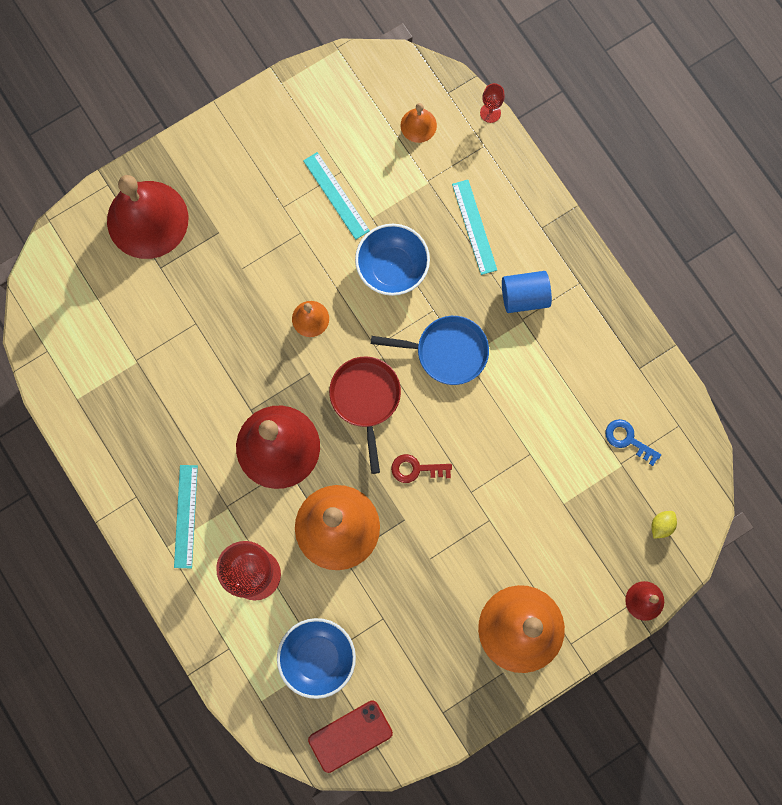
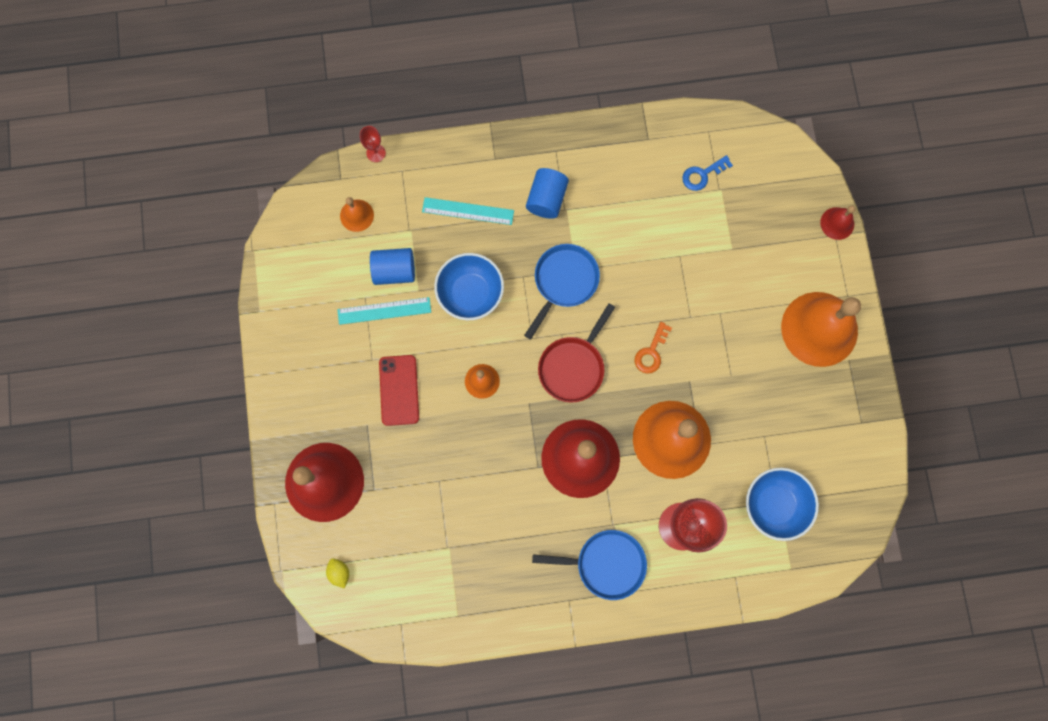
camera: 65 degrees left, 0 degrees up
(186, 516) = (605, 564): turquoise ruler -> blue pan
(350, 736) = (850, 507): red phone -> red phone (399, 390)
(366, 399) = (573, 366): red pan -> red pan turned 75 degrees counterclockwise
(380, 186) = (394, 271): none -> blue cylinder
(415, 469) = (651, 352): red key -> orange key
(661, 525) = (782, 182): yellow lemon -> yellow lemon (339, 572)

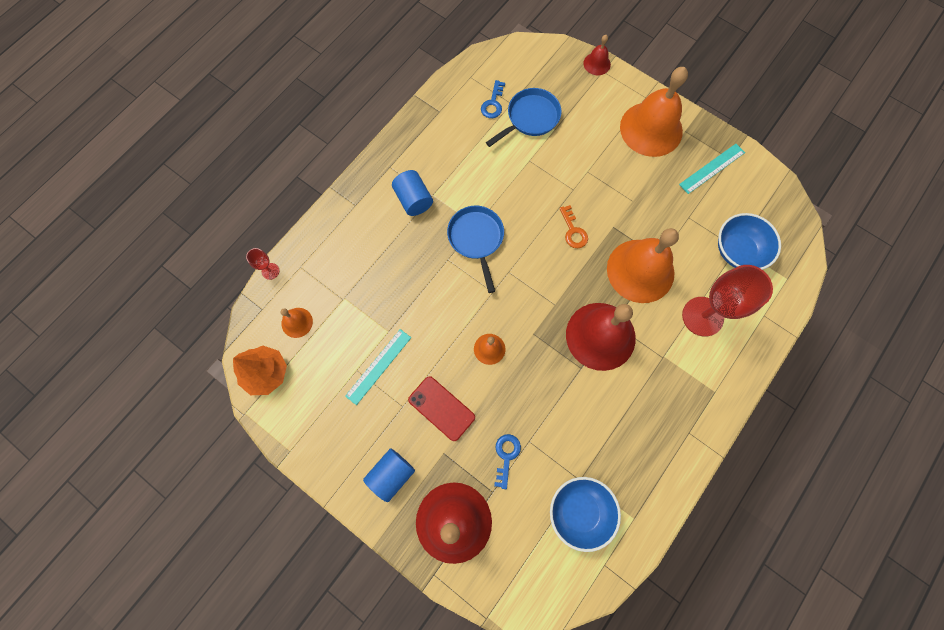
camera: 45 degrees left, 5 degrees down
(297, 234) = (266, 373): none -> orange tree
(339, 572) = (528, 574): yellow lemon -> none
(394, 271) = (359, 334): blue cylinder -> blue cylinder (391, 474)
(411, 474) = (506, 456): none -> blue key
(468, 211) = (370, 252): turquoise ruler -> turquoise ruler (712, 168)
(470, 293) = (424, 301): blue bowl -> blue bowl (579, 511)
(573, 366) = (536, 284): red pan -> none
(605, 564) = (685, 386): blue pan -> blue pan (530, 118)

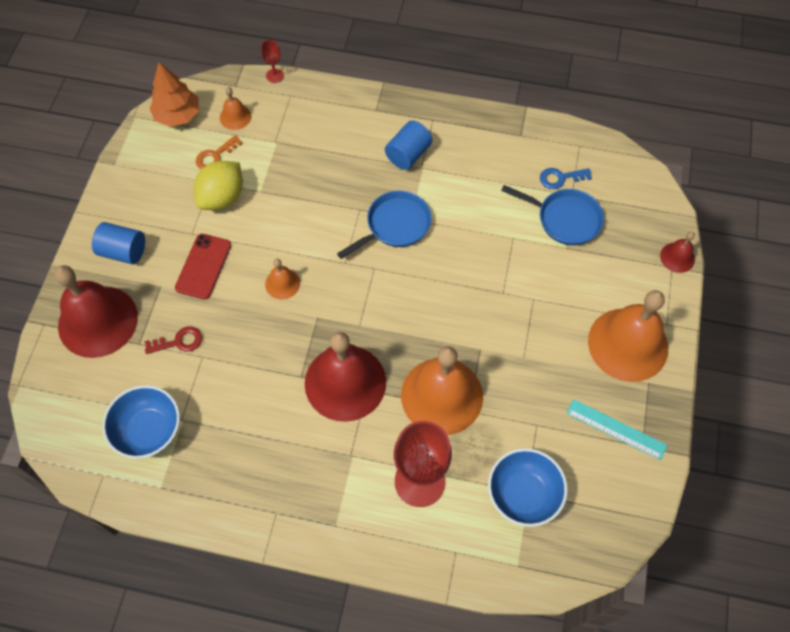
camera: 65 degrees right, 10 degrees down
(378, 366) = (222, 197): turquoise ruler -> yellow lemon
(506, 456) = (179, 341): blue key -> red key
(573, 231) = (453, 311): orange key -> orange key (215, 156)

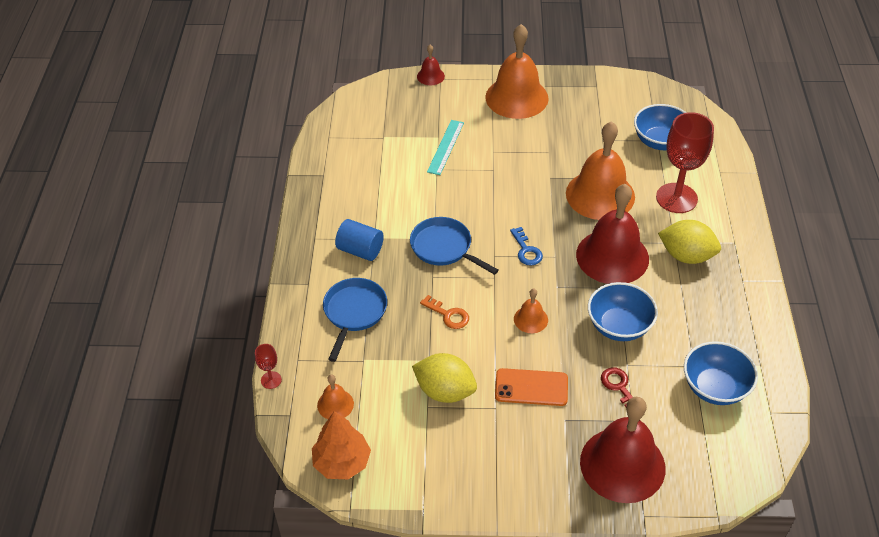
camera: 100 degrees left, 15 degrees down
(123, 251) = (534, 465): blue cylinder -> none
(203, 266) = (531, 387): red phone -> orange phone
(215, 156) = (393, 410): orange key -> orange key (448, 315)
(250, 362) = (619, 326): none -> blue bowl
(327, 462) = (686, 256): none -> yellow lemon
(560, 178) = (367, 146): blue key -> blue key (526, 250)
(564, 219) = (409, 140): blue pan -> blue pan (354, 313)
(616, 429) = (589, 99): turquoise ruler -> turquoise ruler (446, 147)

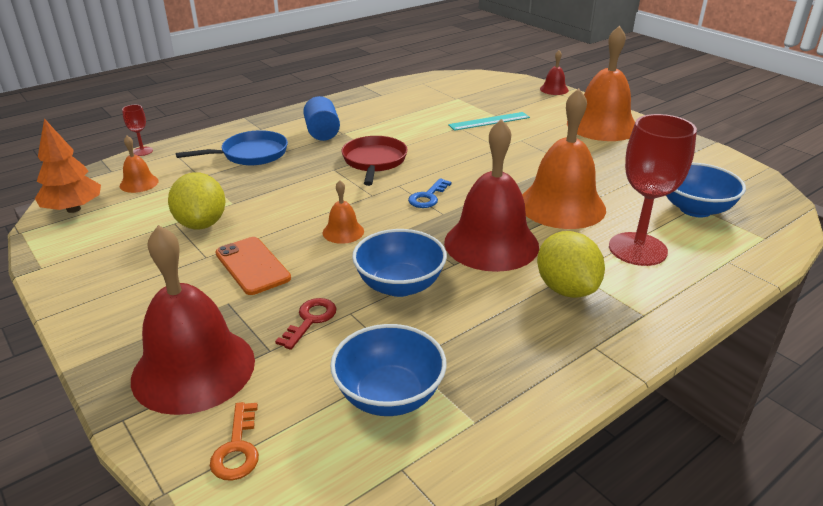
camera: 50 degrees right, 15 degrees down
(444, 248) = (374, 161): blue pan -> red pan
(448, 315) = (297, 192): orange key -> orange key (237, 449)

